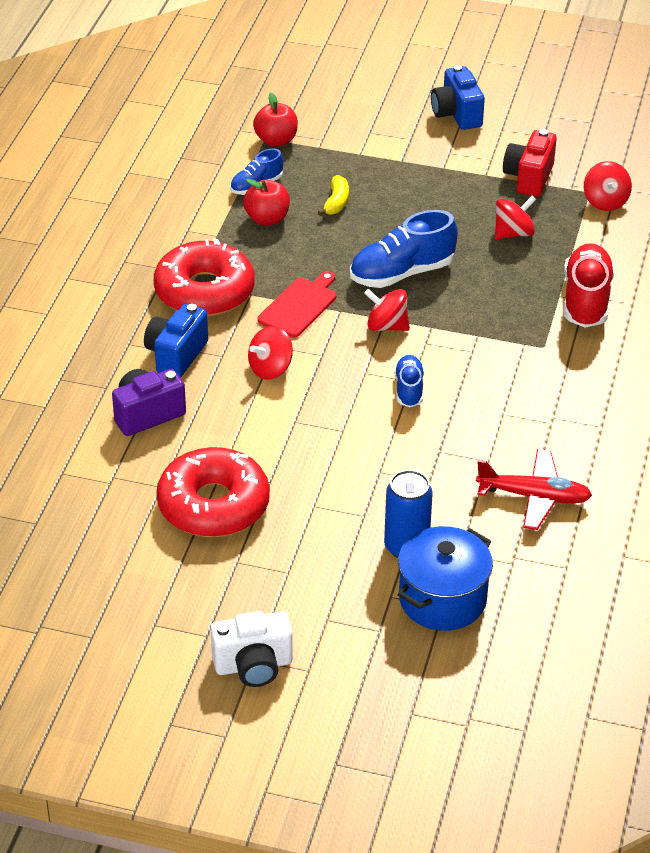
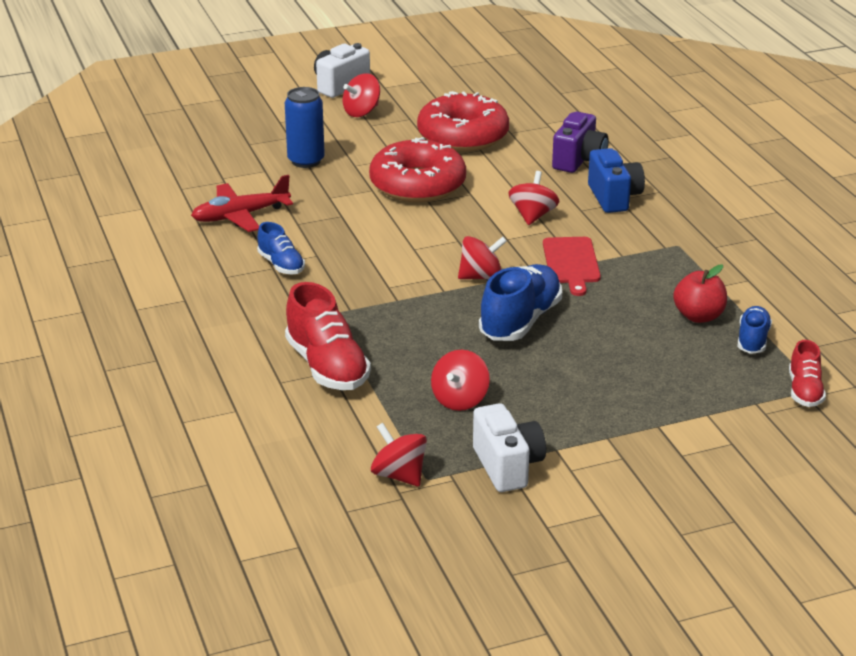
camera: 145 degrees right, 10 degrees down
(204, 291) = (660, 243): red donut -> red donut (417, 185)
(275, 600) = (362, 112): none -> red spinning top
(276, 140) = (804, 391): red apple -> red shoe
(336, 202) = (661, 357): yellow banana -> none
(409, 389) = (409, 243): blue shoe -> blue shoe (281, 265)
(442, 599) = (253, 146): blue pot -> none
(456, 114) = (672, 509): blue camera -> none
(529, 178) = (507, 466): red camera -> white camera

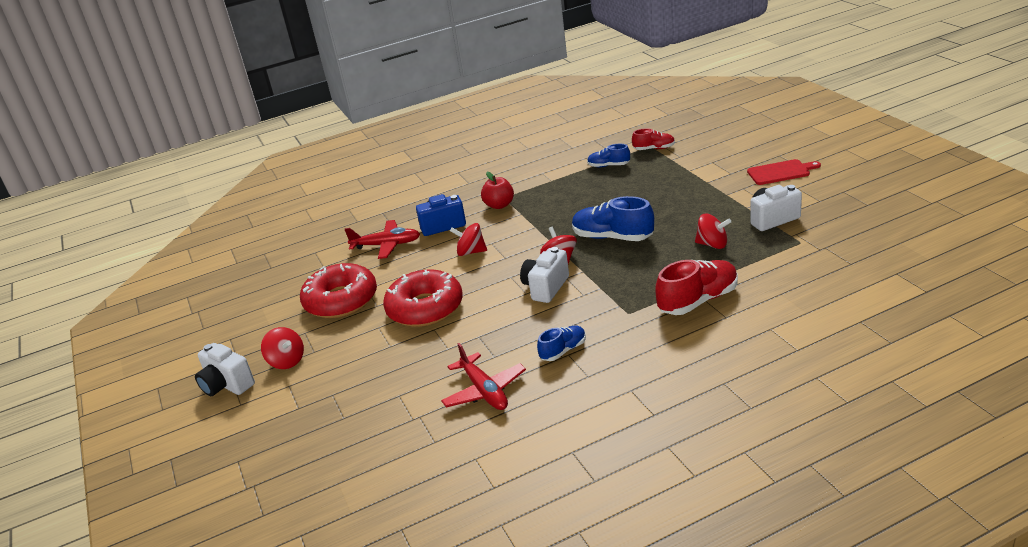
camera: 90 degrees left, 0 degrees up
(306, 161) = (381, 374): blue can -> none
(399, 475) = (803, 252): red spinning top -> none
(419, 262) = (546, 287): none -> white camera
(571, 263) = (534, 229): red cutting board -> red cutting board (781, 172)
(579, 160) = (386, 245): purple camera -> red plane
(698, 316) = (588, 183): red apple -> red apple (499, 205)

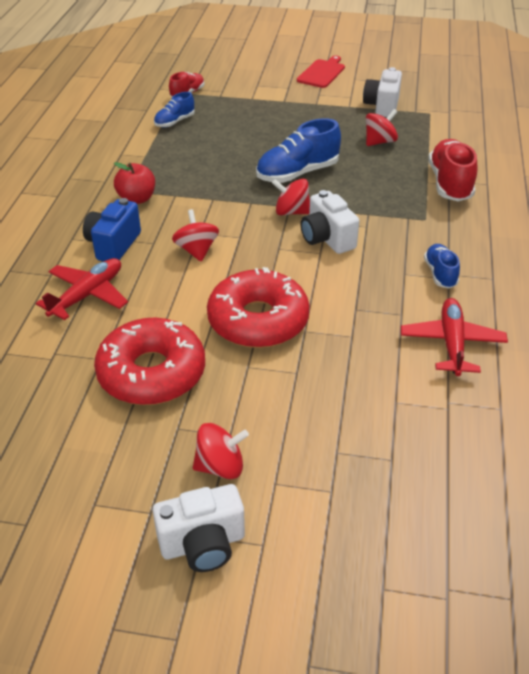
camera: 60 degrees left, 10 degrees up
(471, 252) = (196, 250): red spinning top -> red spinning top turned 120 degrees clockwise
(484, 391) = (452, 343): red plane -> red plane turned 90 degrees counterclockwise

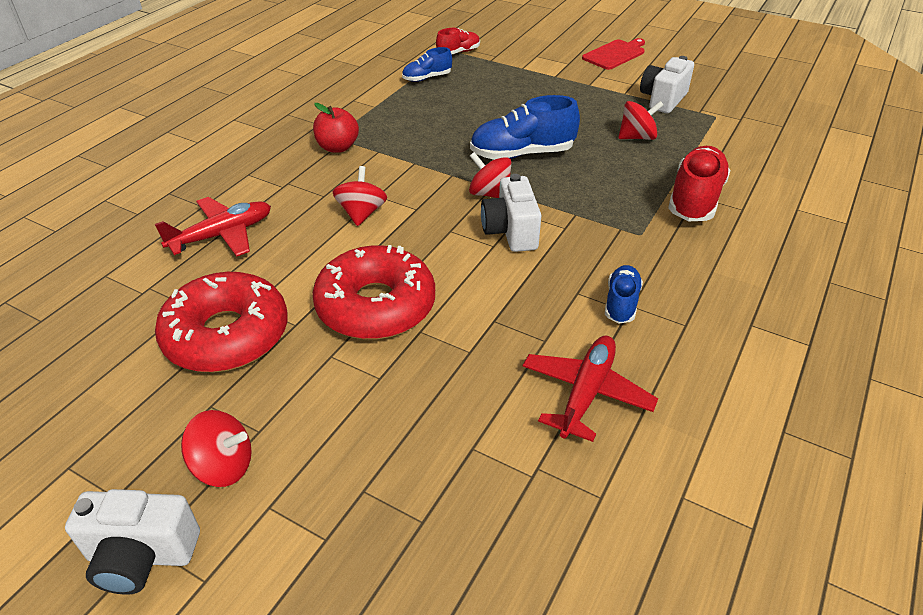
camera: 20 degrees right, 0 degrees up
(113, 245) = (283, 189): blue camera -> none

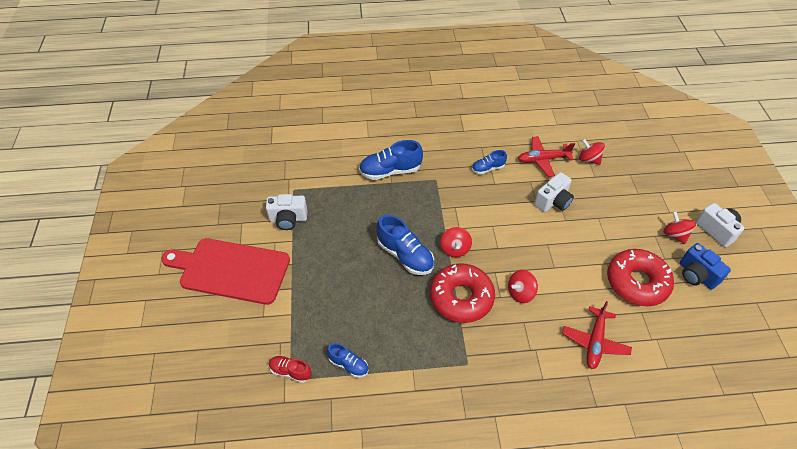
camera: 125 degrees left, 10 degrees up
(134, 424) = (696, 275): none -> blue camera
(222, 235) = (595, 342): red plane -> red plane turned 90 degrees counterclockwise
(337, 147) = (476, 352): red apple -> none
(376, 306) = (569, 243): red donut -> red donut (461, 297)
(510, 232) = (477, 224): white camera -> white camera (553, 202)
(615, 54) = (231, 270): red cutting board -> red cutting board, size x2.00
(637, 137) = (345, 214): red spinning top -> red spinning top (588, 159)
(695, 199) = (390, 171): red shoe -> blue shoe

